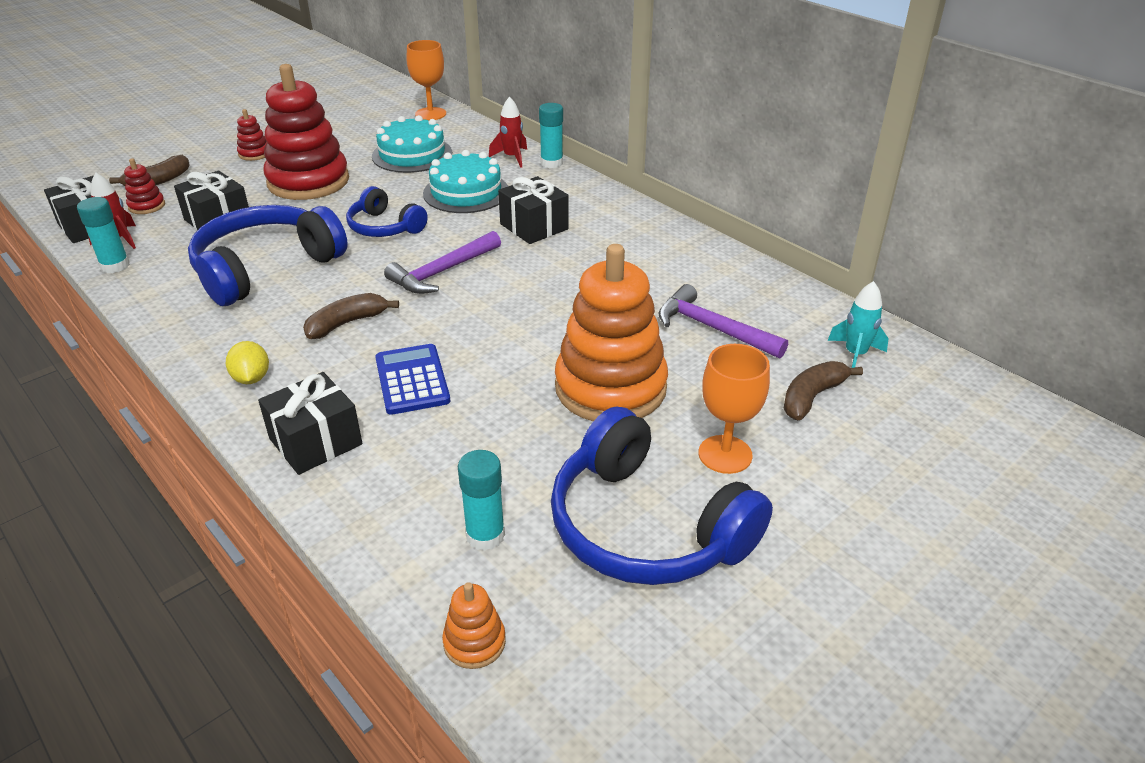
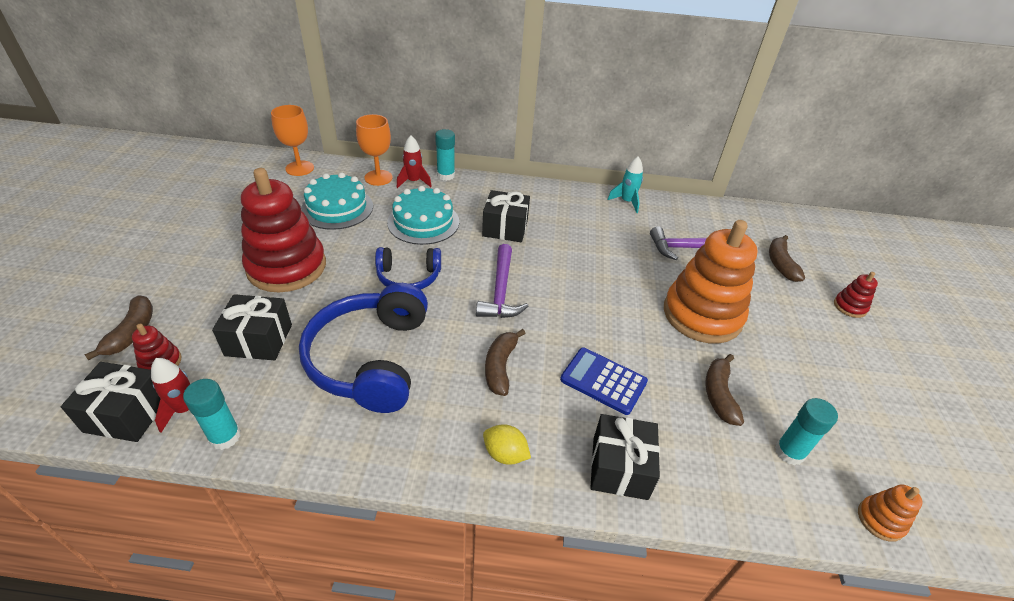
camera: 45 degrees left, 5 degrees up
(254, 154) = (194, 263): red stacking toy -> red stacking toy (849, 307)
(501, 453) = (719, 394): none -> brown banana
(646, 526) = (834, 386): blue headphones -> none
(725, 454) = (799, 320): orange goblet -> orange goblet (378, 178)
(855, 355) = (761, 229): turquoise rocket -> turquoise rocket (626, 202)

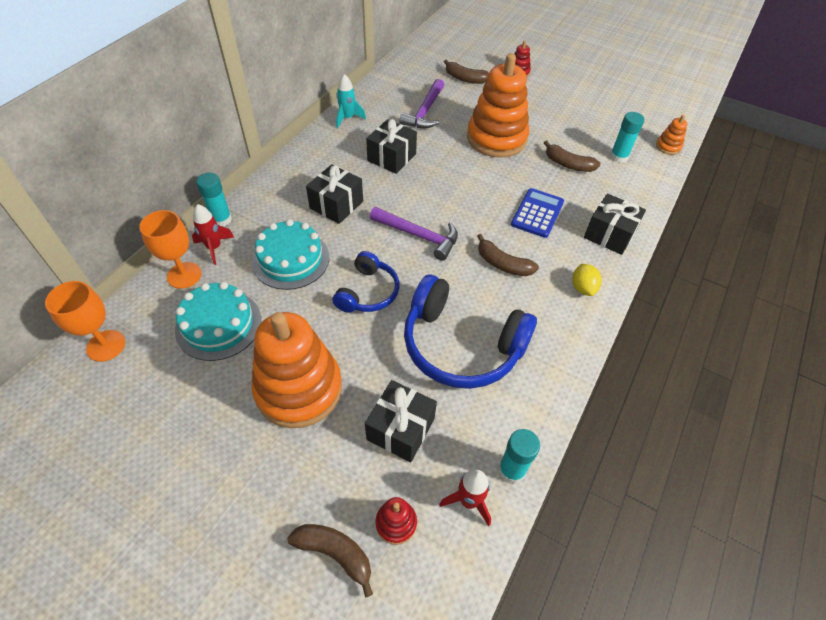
camera: 65 degrees left, 10 degrees up
(127, 414) = (456, 556): black gift -> black gift (391, 157)
(287, 267) = (299, 389): red stacking toy -> orange stacking toy
(505, 454) = (583, 288): yellow lemon -> yellow lemon turned 60 degrees counterclockwise
(603, 381) = (537, 213): blue calculator -> blue calculator turned 150 degrees clockwise

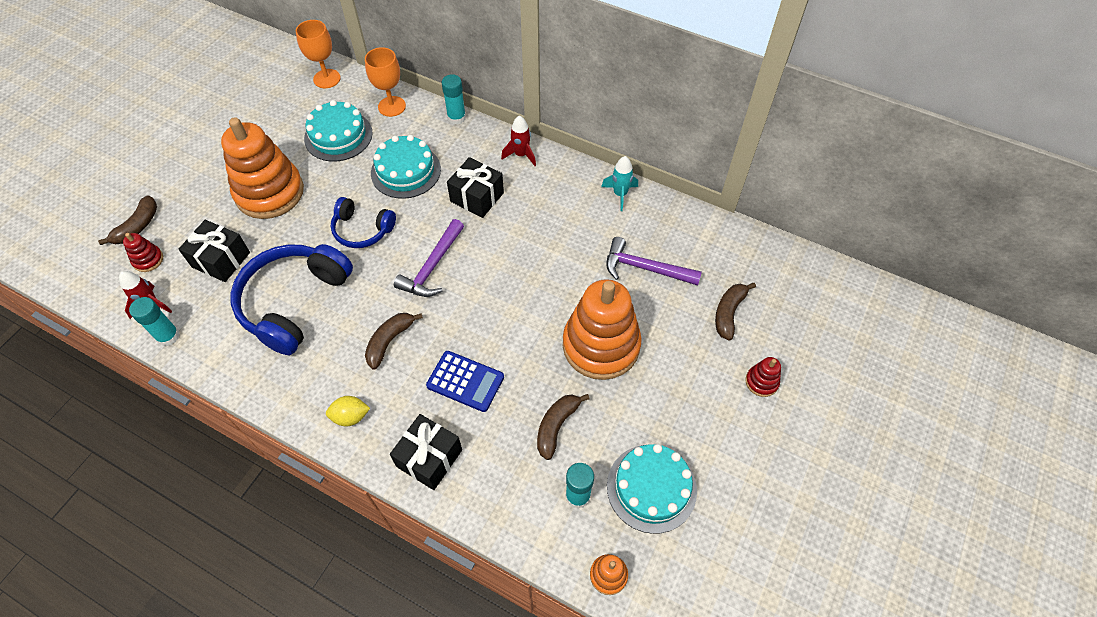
camera: 90 degrees right, 5 degrees up
(214, 248) = (422, 119): red rocket -> red rocket (521, 155)
(391, 157) = (554, 238): black gift -> none
(604, 124) = (651, 488): none -> turquoise cake

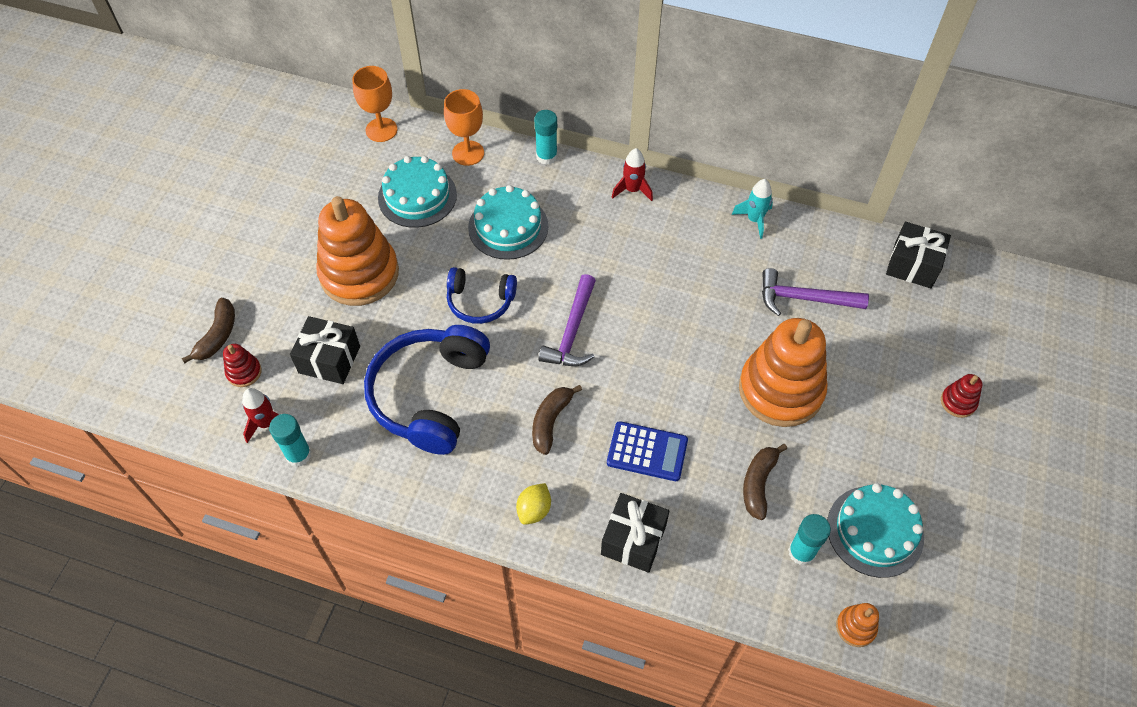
camera: 10 degrees left, 0 degrees up
(350, 416) = (534, 510): yellow lemon -> yellow lemon turned 45 degrees counterclockwise
(477, 197) = (597, 245): black gift -> black gift (912, 265)
(729, 313) = (905, 334): brown banana -> none

